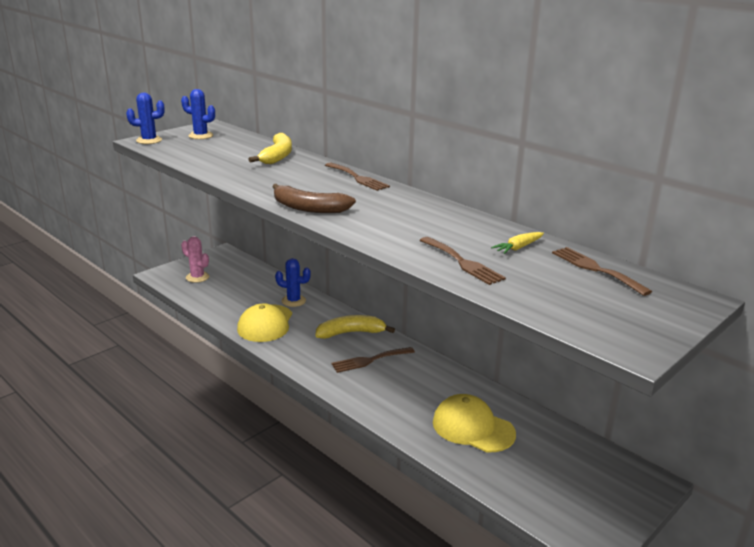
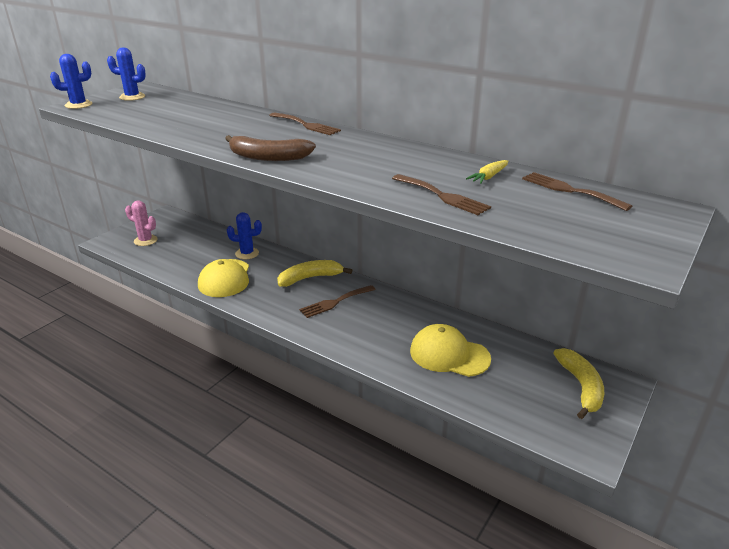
camera: 10 degrees left, 5 degrees up
(277, 156) = (218, 110): yellow banana -> yellow banana (581, 387)

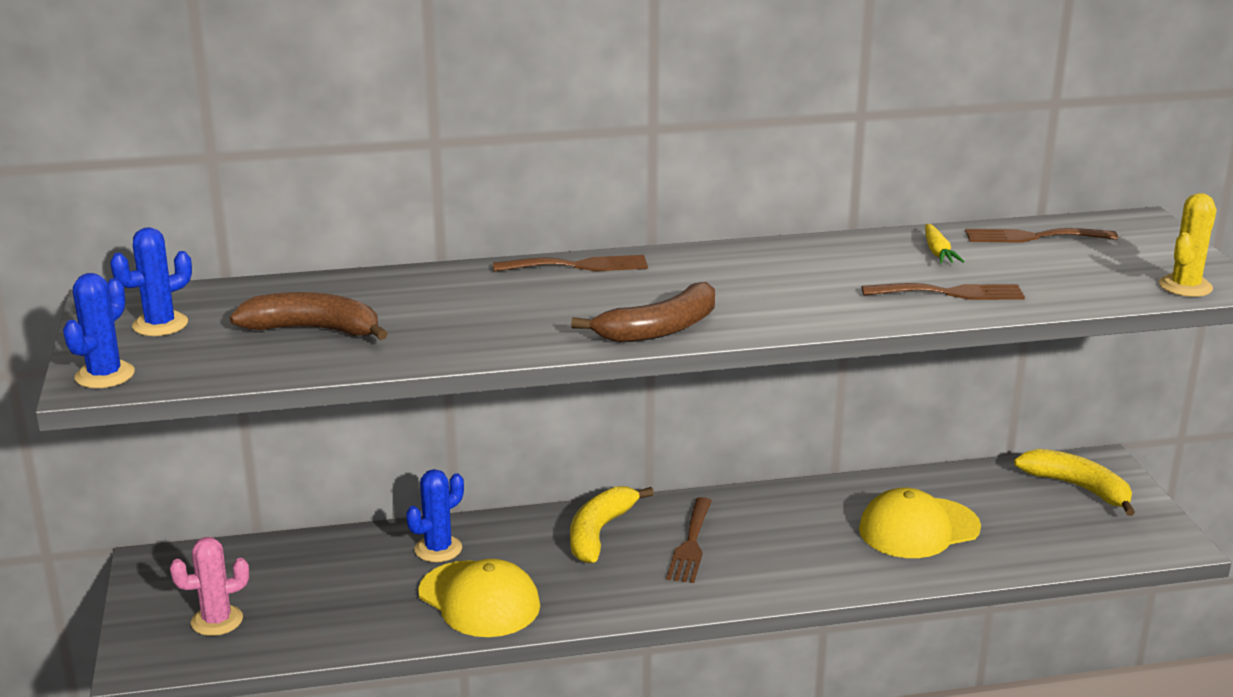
camera: 45 degrees left, 5 degrees down
(163, 113) = (313, 329): none -> brown banana
(610, 252) = (1185, 286): none -> yellow cactus

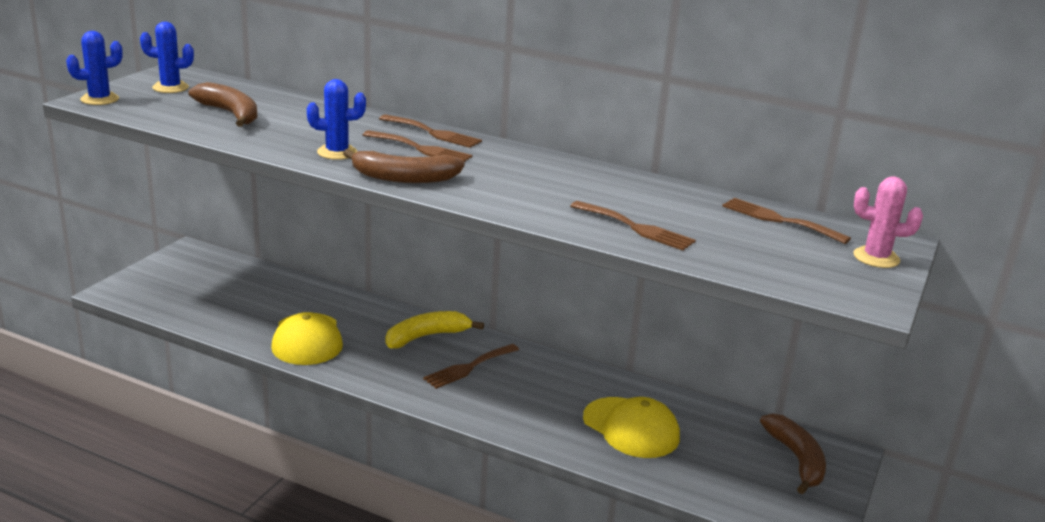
camera: 35 degrees right, 0 degrees up
(217, 621) = (173, 289): pink cactus -> pink cactus (876, 258)
(438, 549) = (328, 305): blue cactus -> blue cactus (337, 152)
(605, 289) = (421, 149): none -> brown fork
(918, 528) = (631, 428): yellow cap -> yellow cap turned 150 degrees counterclockwise
(938, 252) = (683, 204): yellow carrot -> none
(1078, 488) = (796, 459): yellow banana -> brown banana
(1185, 286) = (835, 290): yellow cactus -> none

